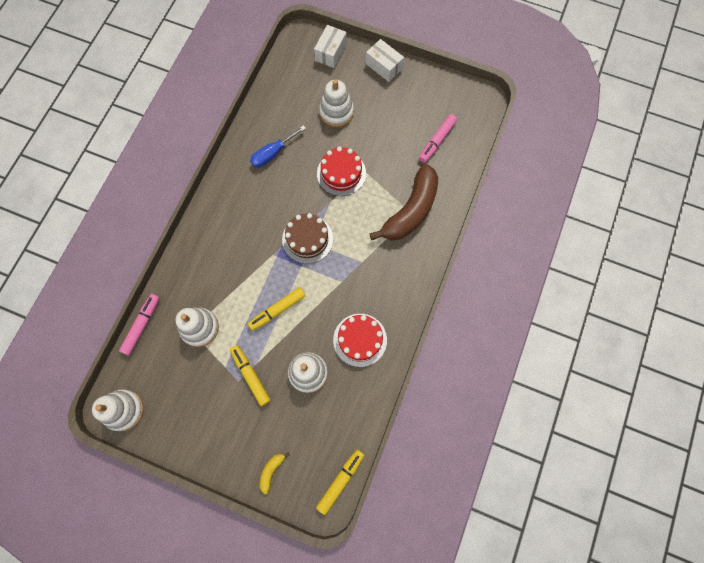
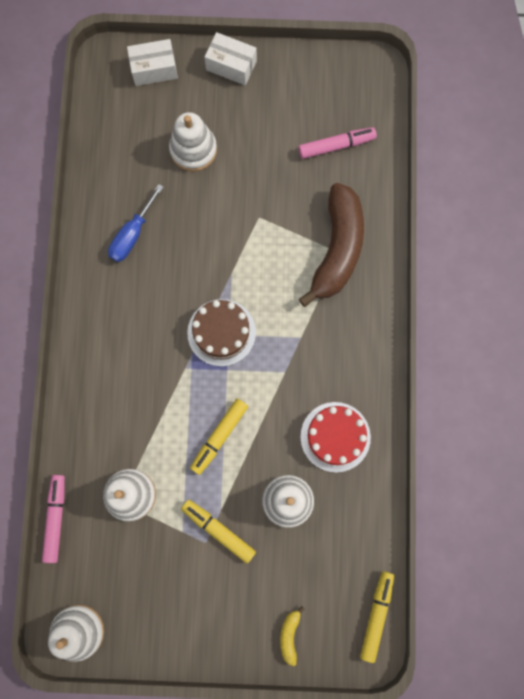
camera: 20 degrees left, 5 degrees up
(331, 52) = (154, 69): white box -> white box turned 75 degrees clockwise
(341, 173) = (231, 231): red cake -> none
(437, 141) = (336, 145): pink marker -> pink marker turned 120 degrees counterclockwise

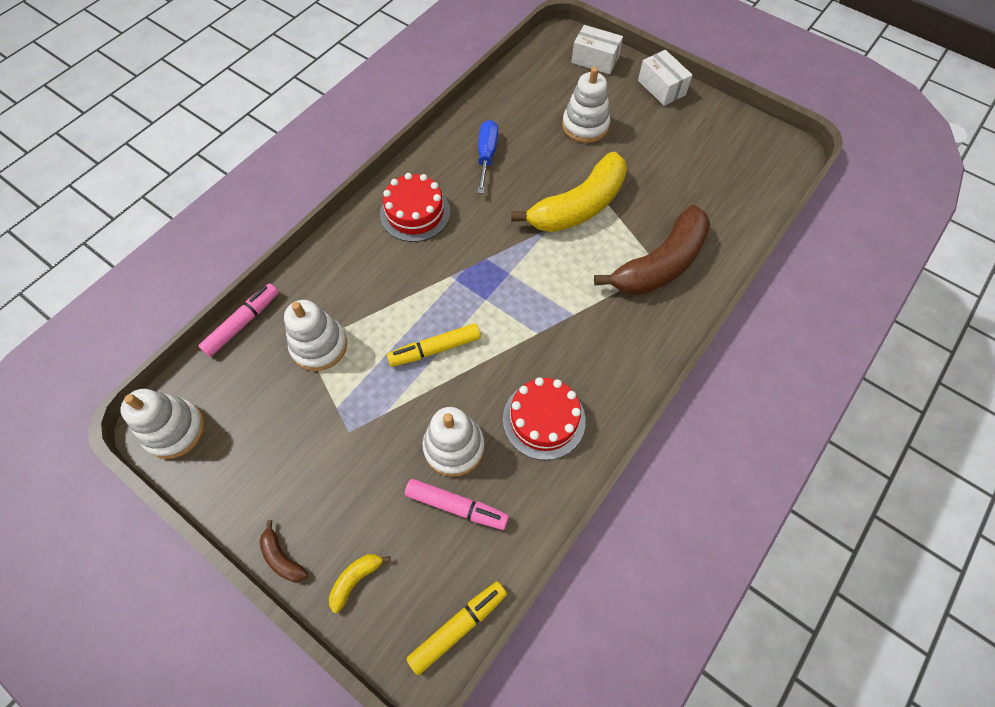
camera: 35 degrees right, 15 degrees down
(114, 330) = (415, 213): none -> red cake
(132, 235) = (487, 155): blue screwdriver -> blue screwdriver turned 120 degrees clockwise
(218, 530) = (369, 429): yellow marker -> none
(221, 332) = (504, 267): brown cake -> none
(230, 657) = (282, 557): none -> brown banana
(241, 236) = (578, 206): none -> yellow banana
(336, 145) = (715, 187): pink marker -> pink marker (457, 506)

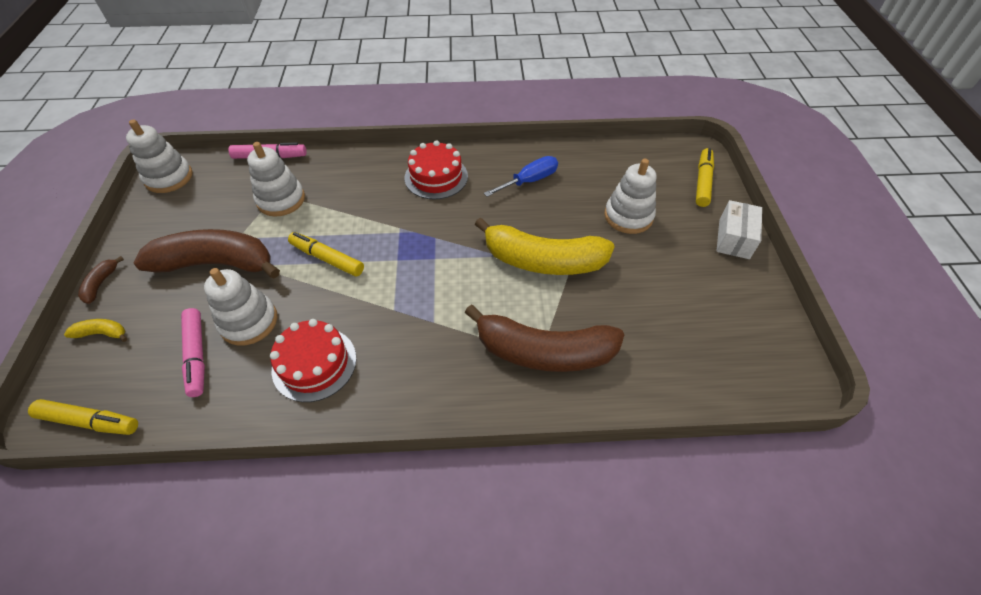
camera: 50 degrees right, 10 degrees down
(354, 440) = (217, 263): none -> brown banana
(595, 60) = (702, 182): white box -> yellow marker

